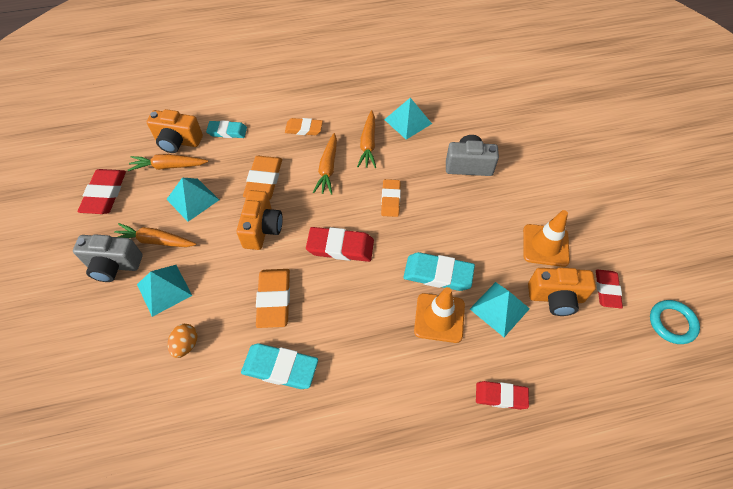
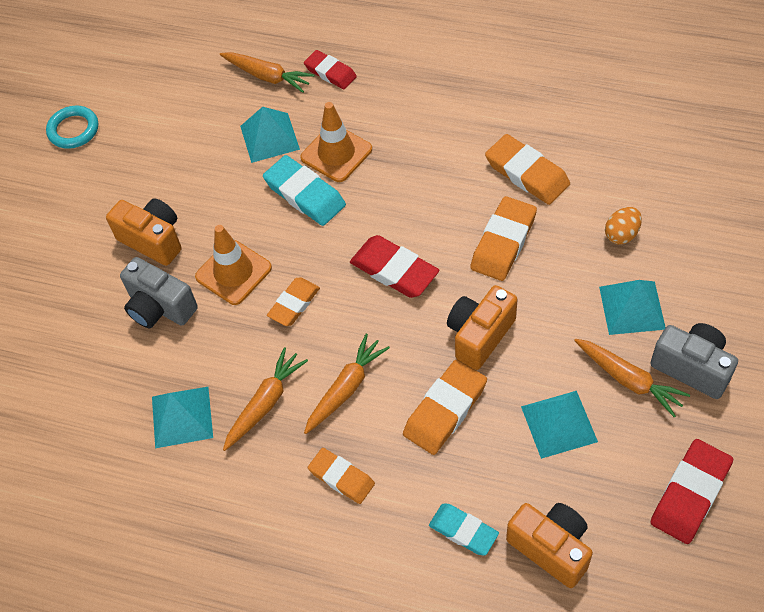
camera: 145 degrees left, 0 degrees up
(168, 166) = (579, 502): orange carrot -> orange carrot (267, 76)
(280, 368) = (527, 173): turquoise eraser -> orange eraser
(545, 245) = (165, 175): orange traffic cone -> orange traffic cone (233, 272)
(555, 298) = (206, 124): orange camera -> orange camera (153, 240)
(607, 290) = (150, 111): red eraser -> none
(672, 323) = (123, 63): turquoise ring -> turquoise ring (73, 130)

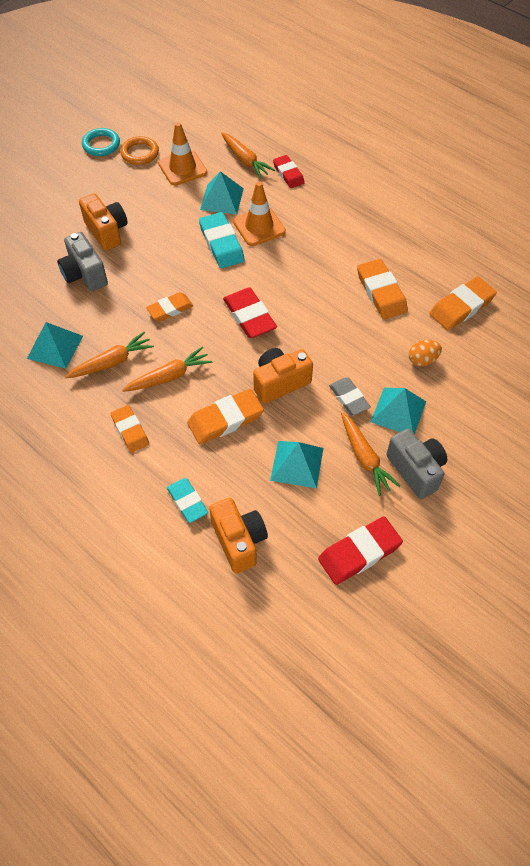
camera: 20 degrees right, 0 degrees up
(130, 121) = (140, 153): none -> orange ring
(233, 272) = (144, 273): orange traffic cone -> orange traffic cone (182, 168)
(503, 242) = (335, 330): orange eraser -> orange eraser (461, 307)
(568, 317) = (349, 398): none -> grey eraser

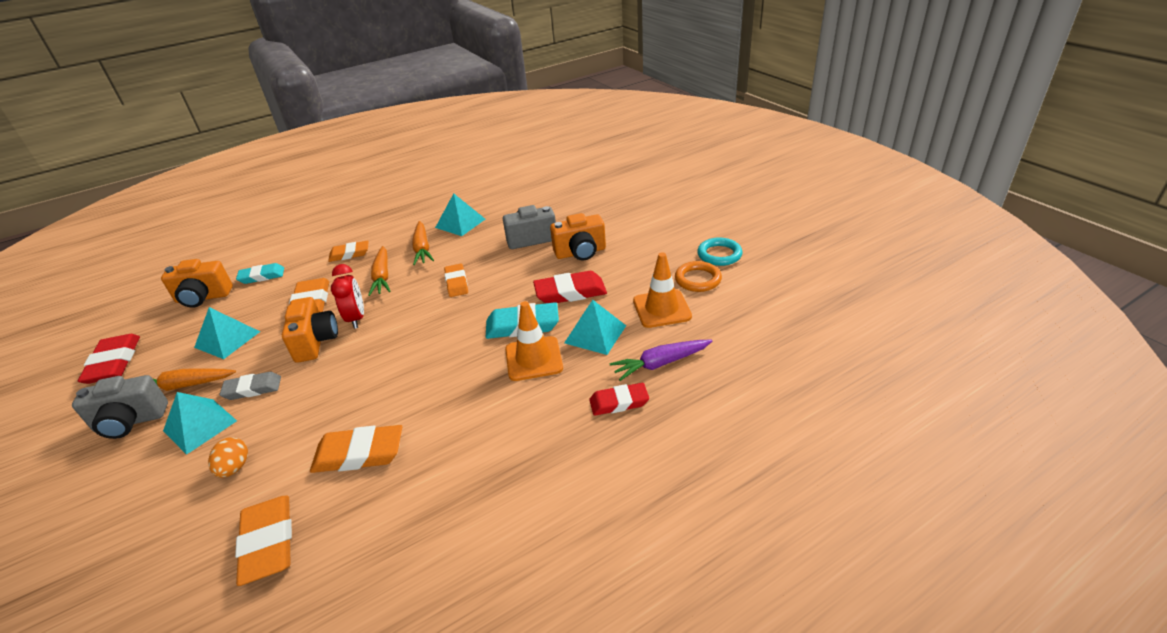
camera: 110 degrees right, 20 degrees down
(240, 366) = (356, 318): none -> red clock
(245, 160) = (660, 363): orange carrot -> purple carrot
(249, 316) = (409, 332): red eraser -> red eraser (570, 292)

